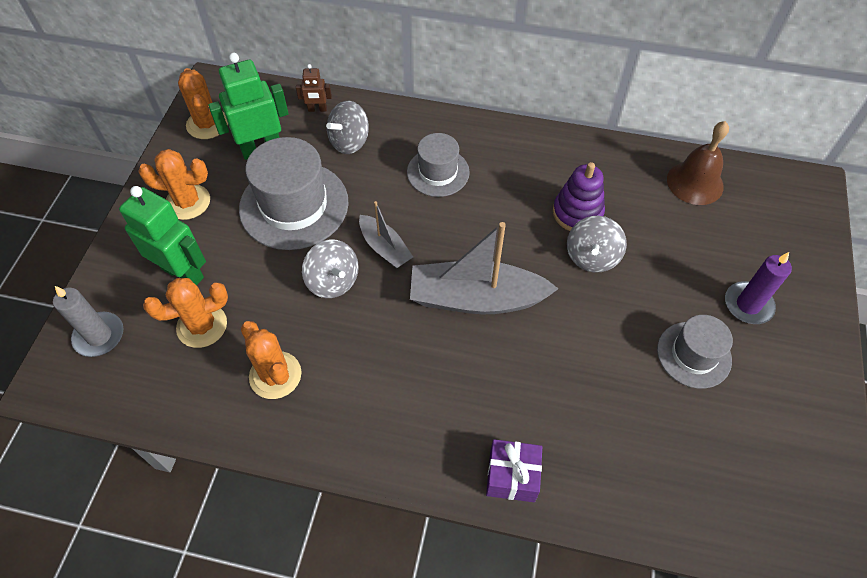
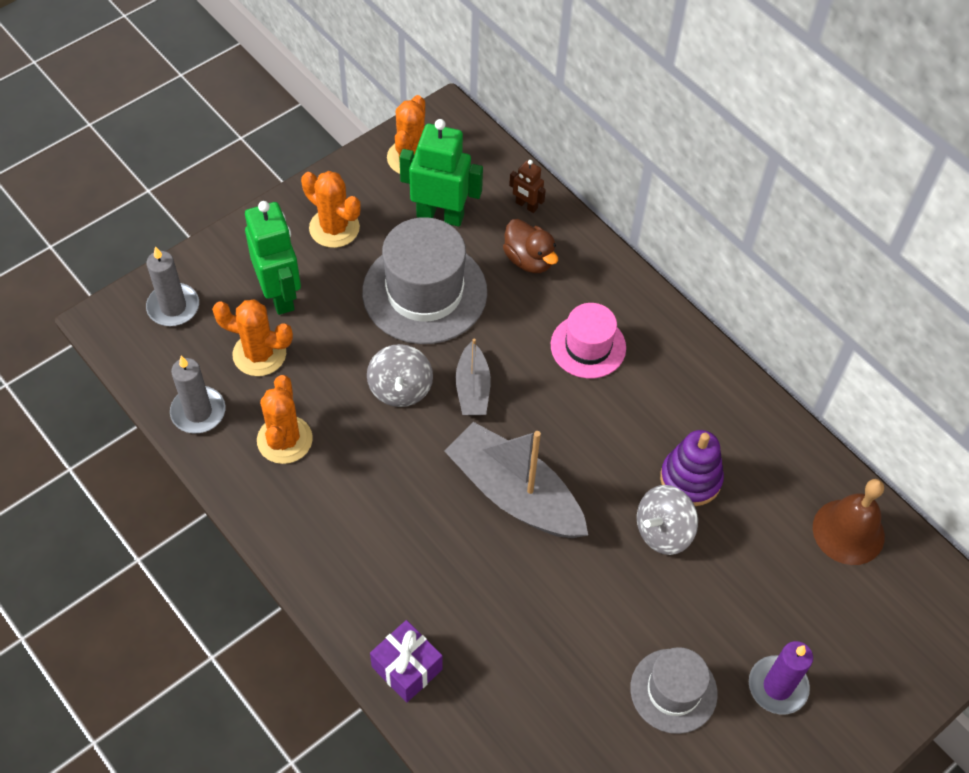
camera: 35 degrees right, 0 degrees up
(186, 401) = (198, 412): none -> grey candle
(349, 142) = (529, 260): grey spinning top -> brown duck
(438, 172) = (588, 346): grey hat -> pink hat

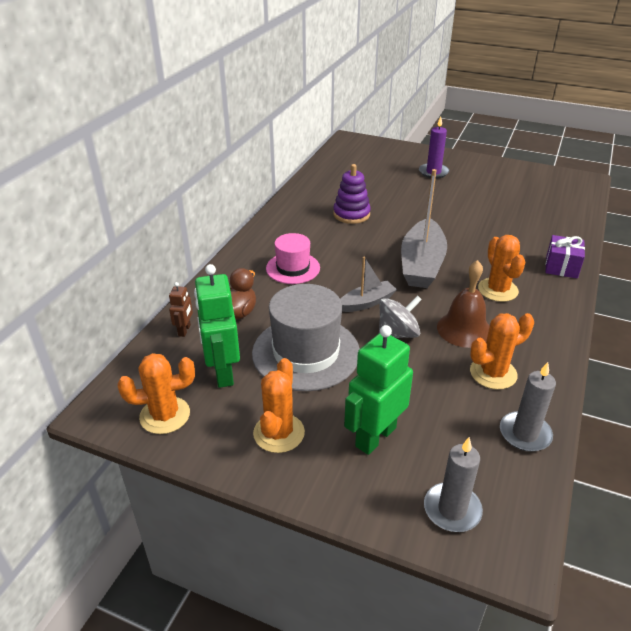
camera: 115 degrees left, 20 degrees down
(259, 354) = (441, 422): orange cactus -> orange cactus (498, 290)
(663, 531) = (391, 215): grey spinning top -> none
(673, 691) = (468, 194): grey hat -> none
(848, 531) = (337, 171): brown bell -> brown bell (464, 329)

